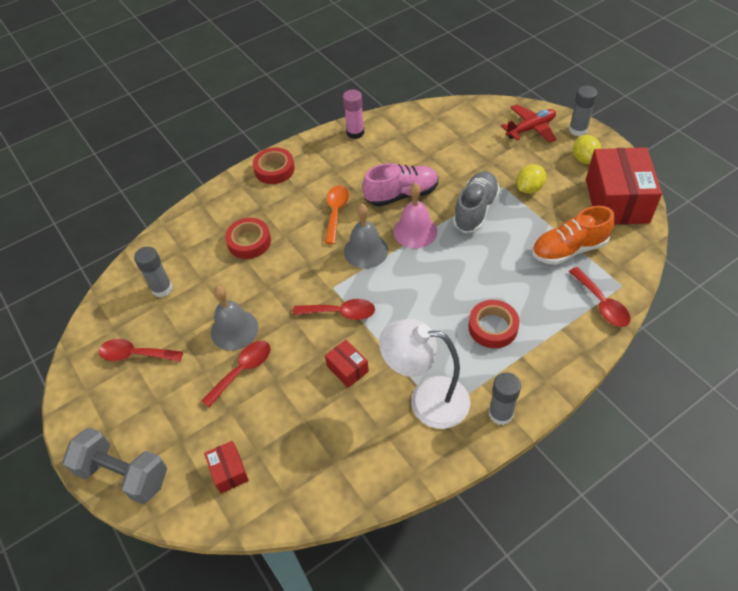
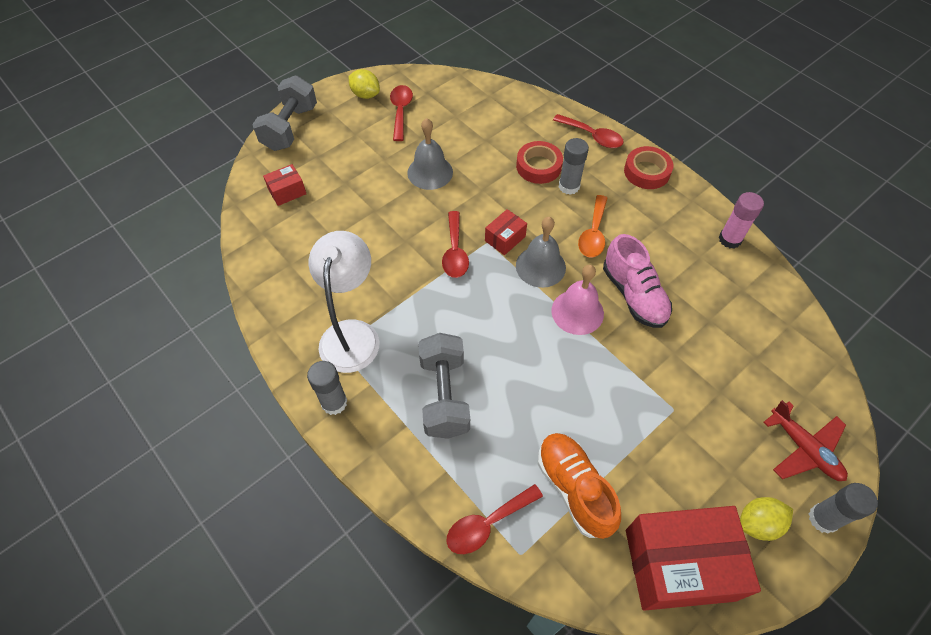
camera: 80 degrees right, 5 degrees up
(162, 288) = (473, 114): grey glue stick -> grey glue stick (569, 186)
(243, 370) = (385, 185): red spoon -> red spoon (592, 136)
(336, 212) = (593, 234): orange spoon -> orange spoon turned 105 degrees clockwise
(347, 369) = (388, 264): red box -> red box (505, 238)
(475, 210) = (624, 376): grey shoe -> none
(493, 327) = (444, 395): red tape -> grey dumbbell
(529, 188) = (677, 442): yellow lemon -> yellow lemon (365, 95)

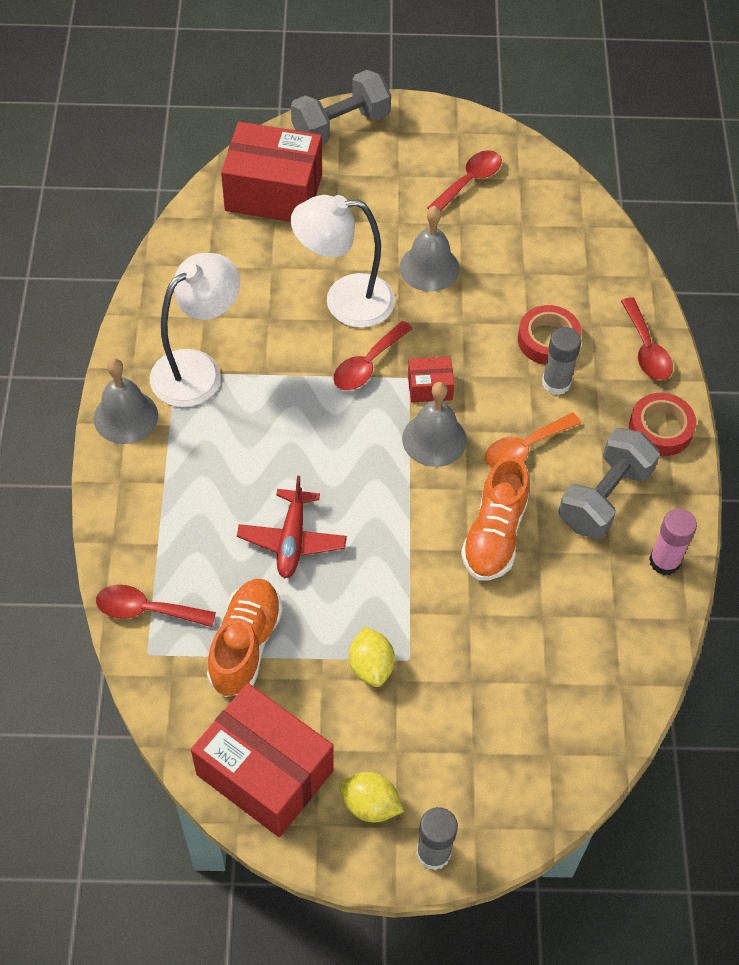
camera: 40 degrees right, 0 degrees up
(287, 192) = (273, 192): red box -> red box, size x2.20
(334, 403) = (126, 416): grey glue stick -> grey bell
(365, 95) = (452, 138): yellow lemon -> yellow lemon (371, 666)
(401, 225) = (344, 301): none -> white lamp
(444, 395) = (220, 483): grey dumbbell -> grey dumbbell (604, 497)
(577, 312) = (420, 507): pink bell -> none
(634, 295) = (494, 535): pink shoe -> orange shoe
(804, 448) = (490, 790): red plane -> red plane (292, 540)

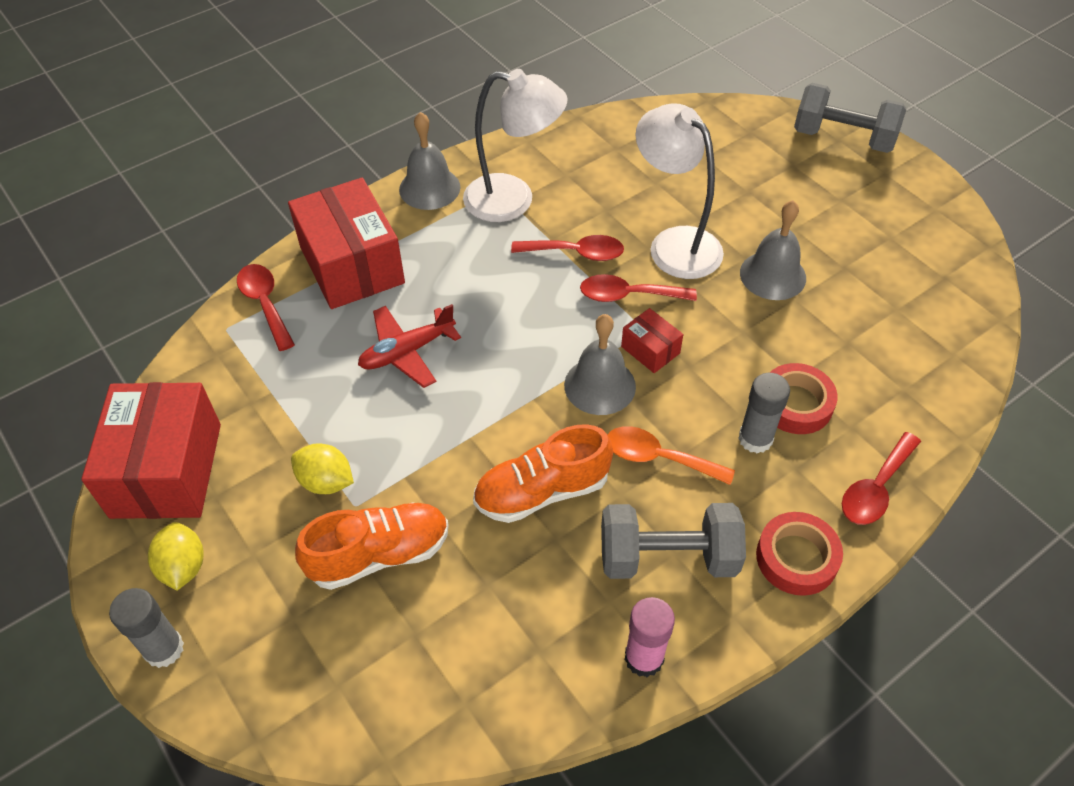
camera: 55 degrees right, 5 degrees down
(245, 645) = (281, 383): orange shoe -> orange shoe (379, 554)
(273, 192) = (728, 141): red box -> red box (352, 265)
(371, 666) = (326, 482): yellow lemon -> yellow lemon turned 75 degrees clockwise
(469, 181) = (895, 247): red spoon -> red spoon (576, 253)

